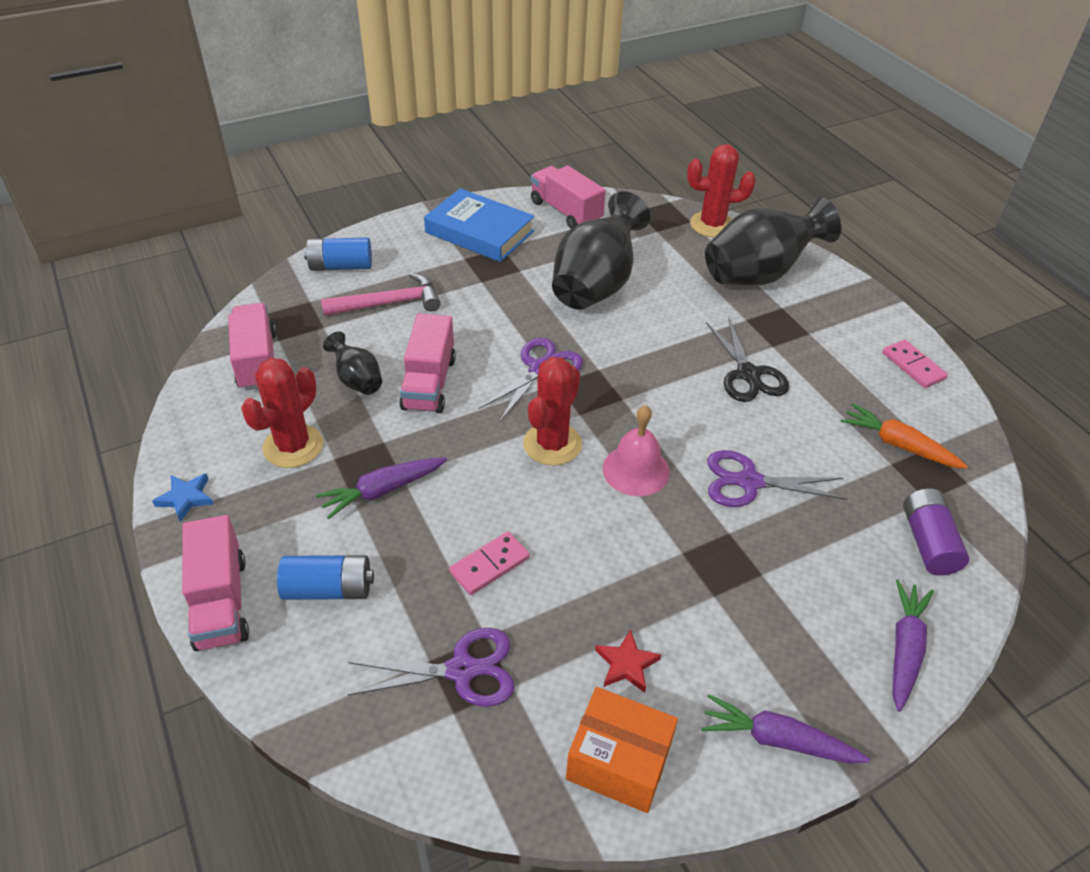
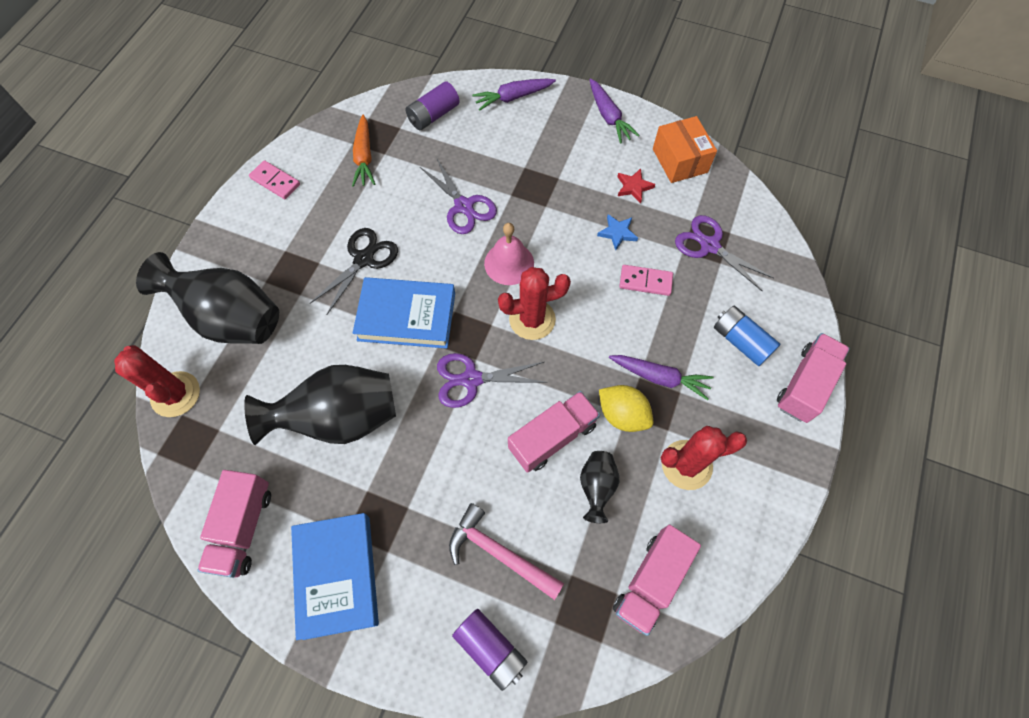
camera: 130 degrees left, 20 degrees up
(186, 498) = (784, 483): blue star -> blue star (617, 233)
(341, 266) = (490, 649): blue battery -> purple battery
(387, 438) = (622, 415): none -> yellow lemon
(651, 367) = (406, 316): none -> blue book
(913, 366) = (275, 181): pink domino -> pink domino turned 75 degrees counterclockwise

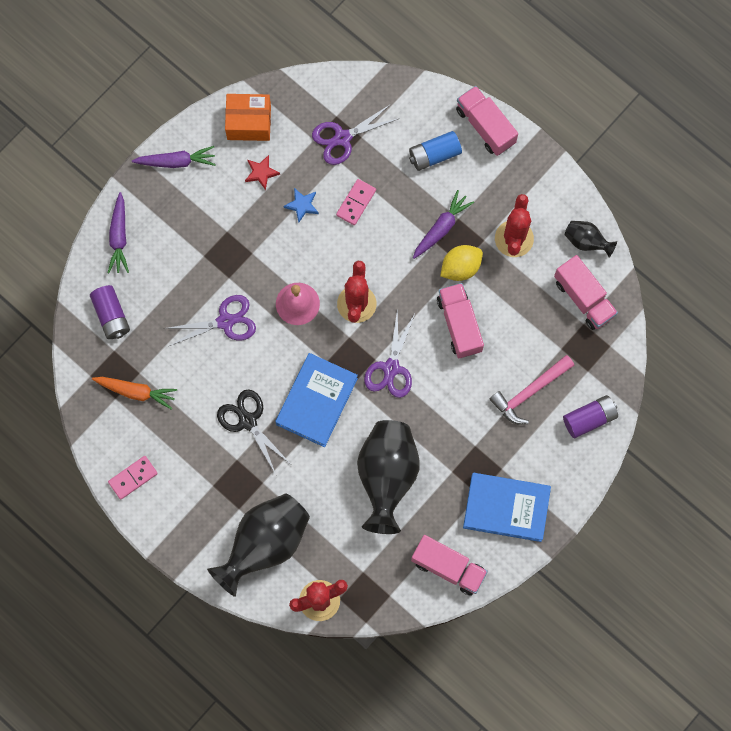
camera: 70 degrees left, 10 degrees up
(596, 487) = (507, 308): black vase -> black vase (586, 242)

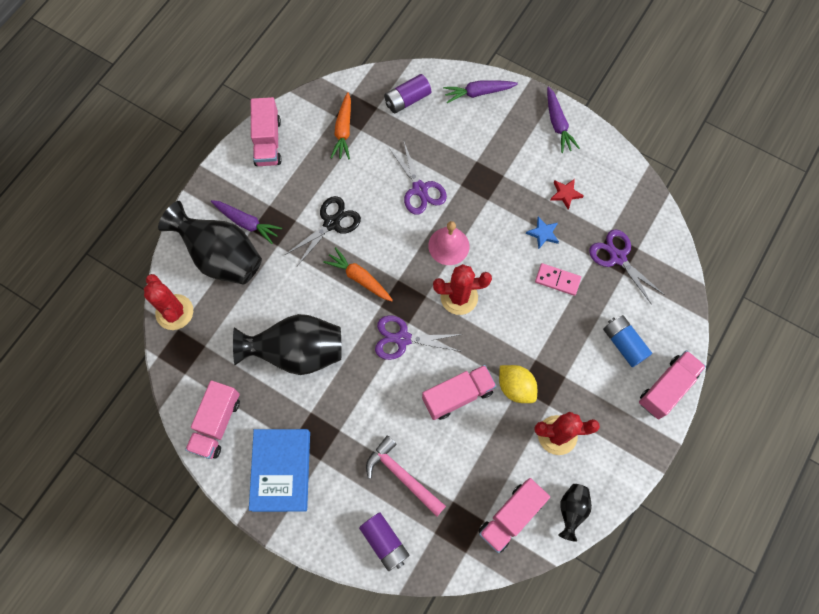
camera: 80 degrees right, 5 degrees down
(133, 478) = (268, 142): pink domino -> pink truck
(249, 122) = (610, 175): orange box -> none
(316, 401) = (359, 278): blue book -> orange carrot
(441, 228) = (551, 362): purple carrot -> purple carrot (247, 223)

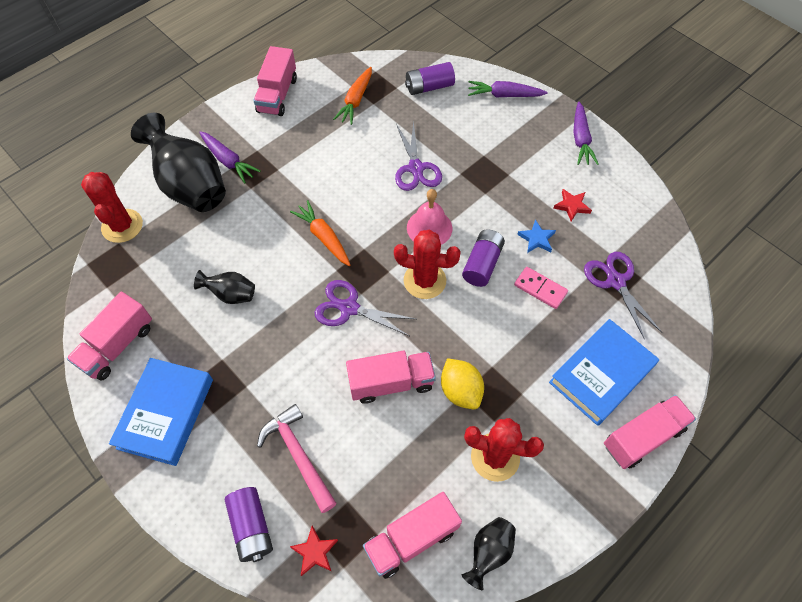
camera: 15 degrees right, 10 degrees down
(297, 352) = (231, 294): black vase -> black vase, size x0.48
(331, 223) = (313, 180): black scissors -> none
(440, 547) = (314, 552): none -> red star
(503, 269) = (482, 264): none -> purple battery
(624, 344) = (601, 374): blue battery -> blue book

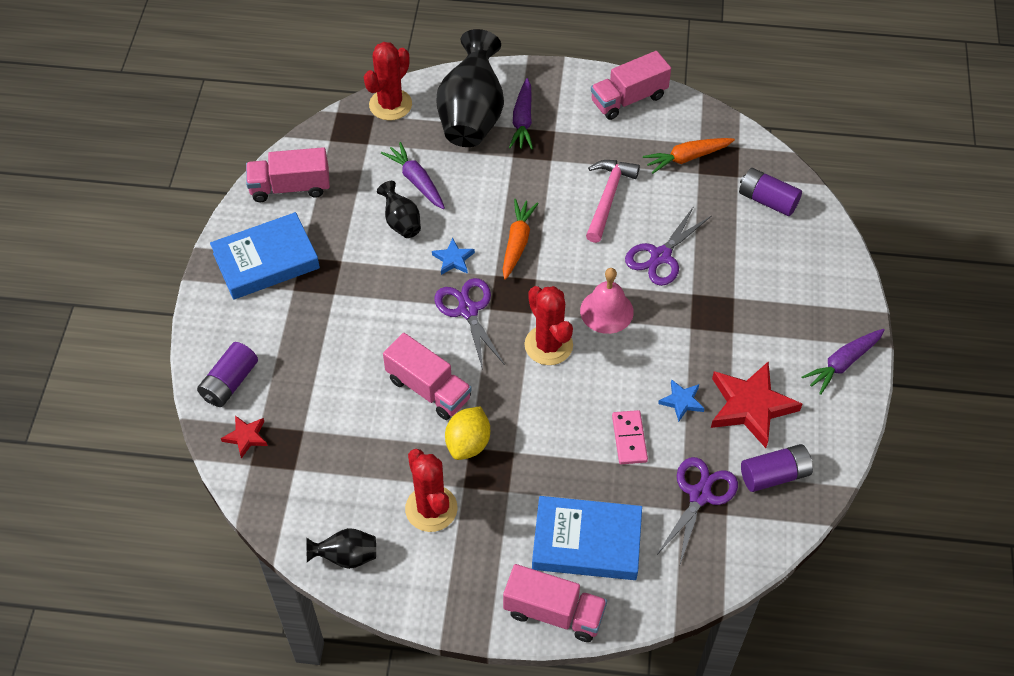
camera: 50 degrees right, 5 degrees down
(297, 285) = (453, 259): none -> blue star
(298, 455) = (310, 371): pink hammer -> pink hammer (608, 198)
(411, 539) = (311, 495): pink truck -> none
(482, 264) = (609, 377): purple battery -> purple battery (774, 475)
(504, 95) = (827, 265): purple carrot -> purple carrot (416, 181)
(572, 206) = (750, 406): red star -> red star, size x2.02

